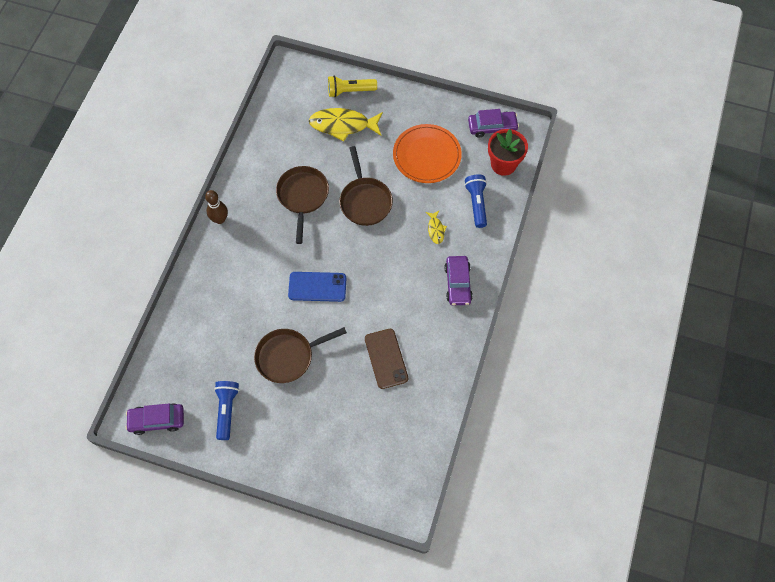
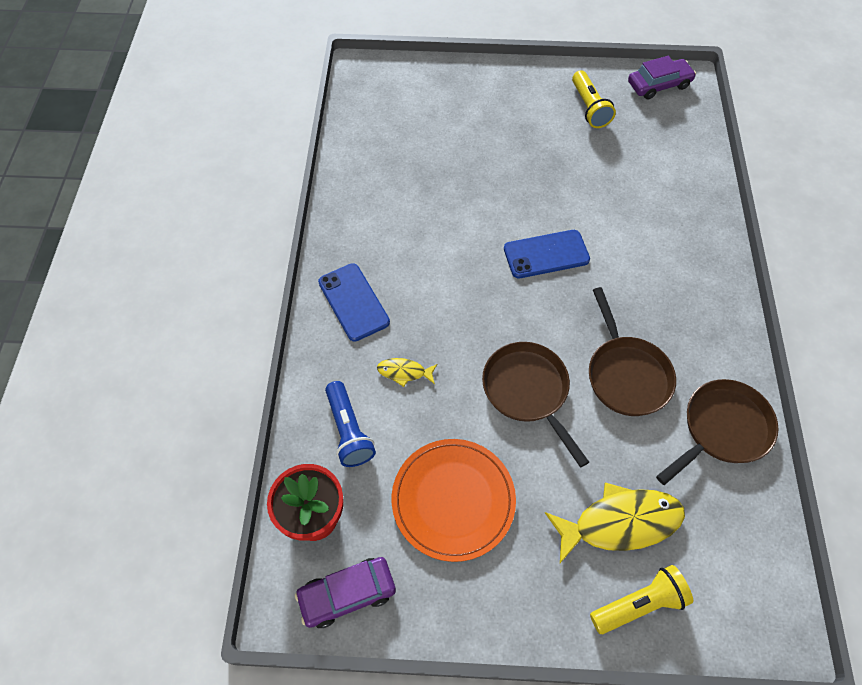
camera: 165 degrees right, 5 degrees down
(220, 219) = (727, 311): brown bowling pin -> none
(227, 410) = (589, 108): blue flashlight -> yellow flashlight
(288, 356) = (546, 170): brown pan -> brown pan (721, 429)
(386, 358) = (425, 194): brown phone -> none
(435, 229) = (404, 372): yellow fish -> yellow fish turned 60 degrees counterclockwise
(458, 283) = (353, 302): purple car -> blue phone

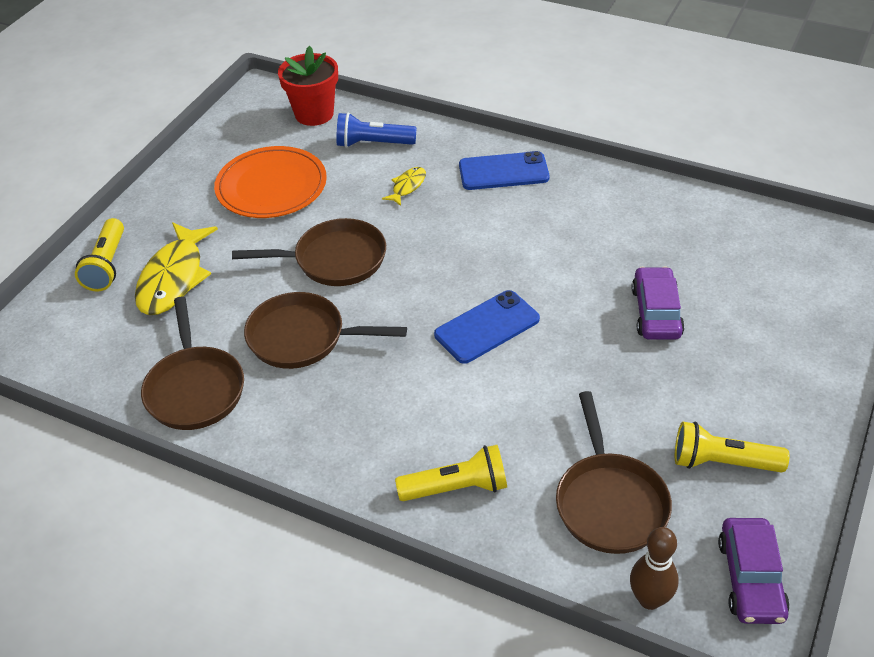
camera: 115 degrees right, 15 degrees down
(347, 594) = (246, 119): purple car -> purple car (656, 312)
(546, 254) = (487, 327): blue phone -> blue phone turned 45 degrees clockwise
(651, 150) = (609, 502): none -> brown pan
(692, 226) = (456, 487): none -> yellow flashlight
(700, 120) = (649, 599): none -> brown bowling pin

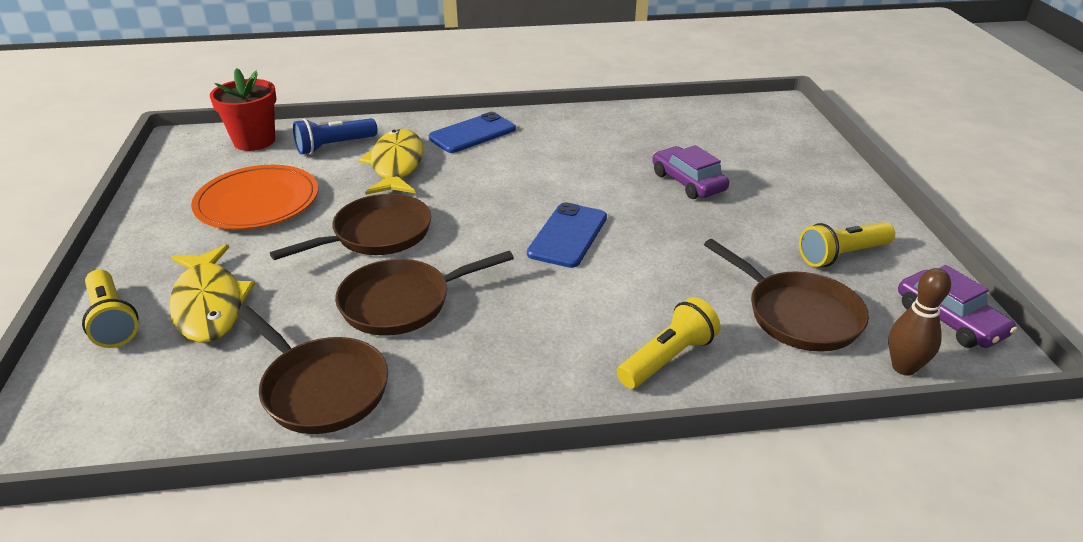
camera: 35 degrees left, 10 degrees down
(407, 186) = (396, 165): yellow fish -> yellow fish, size x2.07

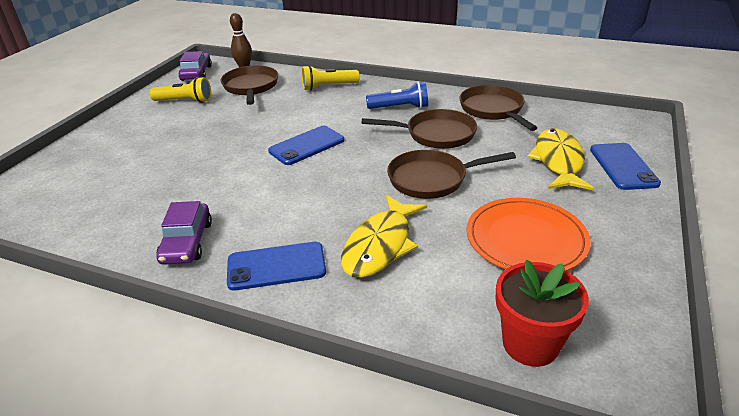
camera: 150 degrees left, 0 degrees up
(112, 320) = (623, 166): yellow flashlight -> blue phone
(334, 146) = (432, 297): blue flashlight -> blue flashlight (400, 107)
(688, 182) = (182, 159): purple car -> purple car (187, 242)

